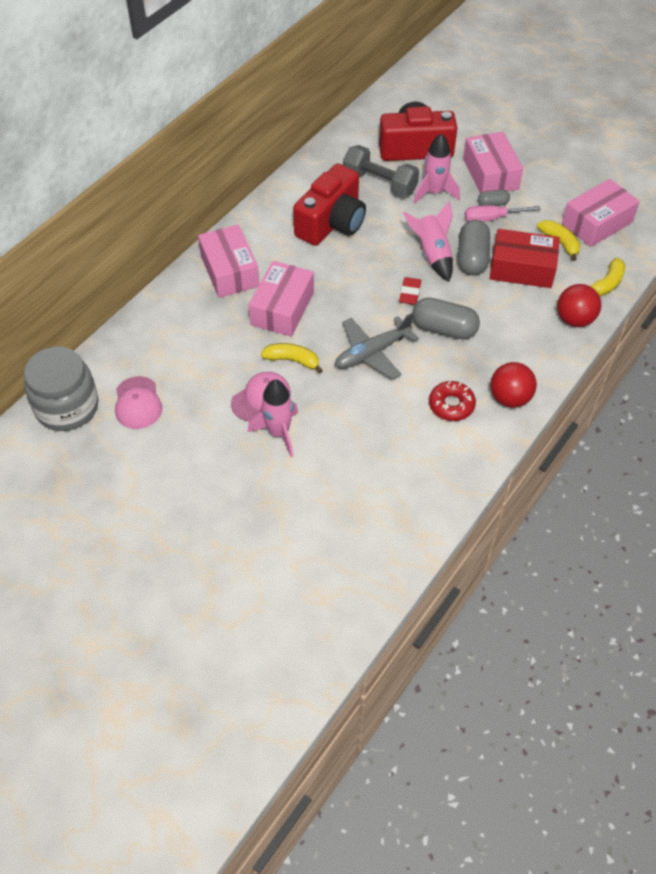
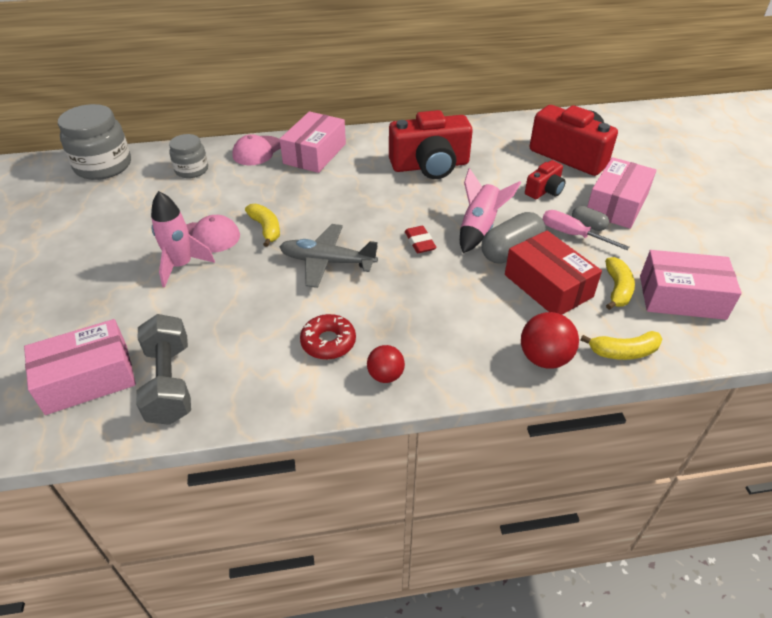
camera: 45 degrees right, 10 degrees down
(138, 403) = (139, 189): pink cap -> pink cap (257, 151)
(153, 355) = (191, 170): none -> grey jar
(282, 308) = (312, 194): pink box -> pink box (87, 378)
(379, 184) = (505, 162): grey dumbbell -> grey dumbbell (169, 383)
(410, 293) = (420, 242): red eraser -> red eraser turned 75 degrees counterclockwise
(434, 192) = (544, 190): pink rocket -> red camera
(444, 329) = (409, 284): grey capsule -> none
(510, 398) = (385, 375): red ball -> red ball, size x0.66

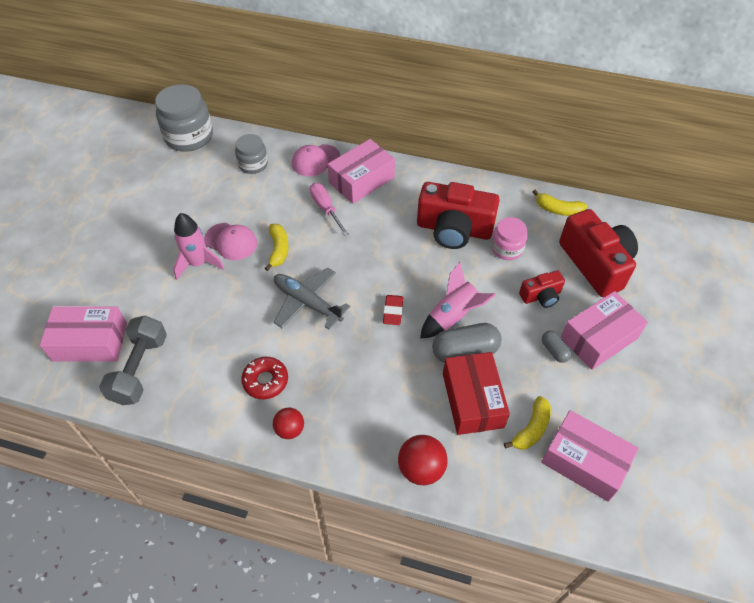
camera: 25 degrees right, 10 degrees up
(488, 166) = (507, 248): none -> pink jar
(572, 234) = (532, 355): pink screwdriver -> pink screwdriver (325, 208)
(623, 352) = (491, 492): yellow banana -> yellow banana (558, 209)

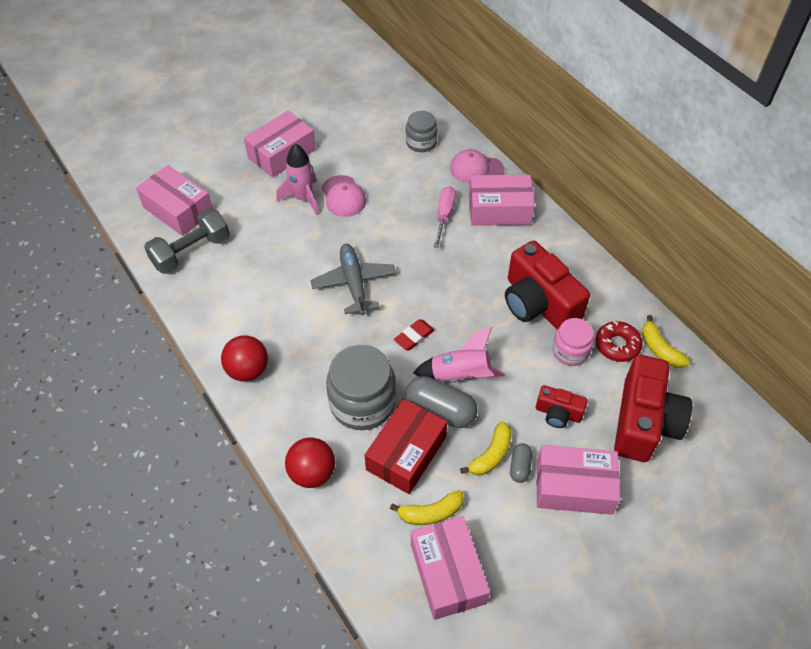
camera: 40 degrees right, 0 degrees up
(142, 238) = (282, 153): none -> pink box
(189, 136) = (392, 90): grey jar -> grey jar (362, 403)
(265, 381) = (266, 322): red donut -> red donut (617, 345)
(278, 250) = (373, 226): yellow banana -> yellow banana (491, 455)
(290, 429) = (248, 370): red ball -> red ball, size x1.51

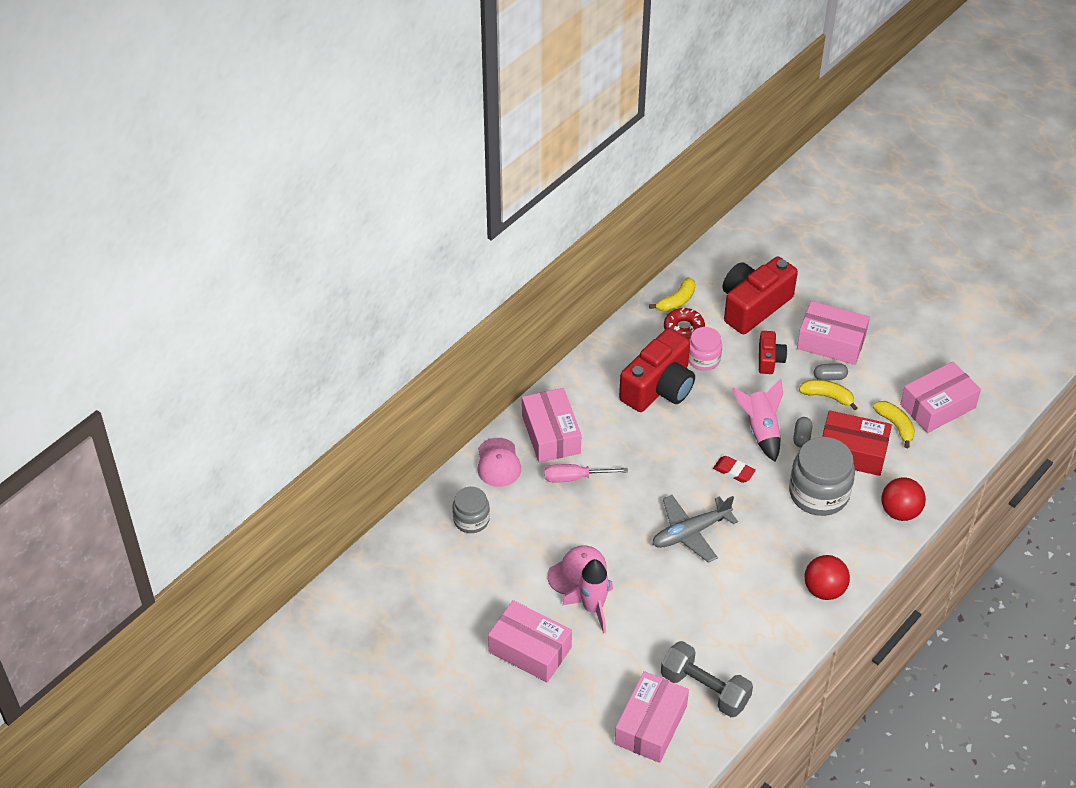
camera: 105 degrees left, 5 degrees down
(440, 410) = (801, 437): grey capsule -> grey capsule, size x0.53
(574, 486) = (831, 342): pink box -> pink box turned 60 degrees counterclockwise
(644, 422) = (753, 306): red camera -> red camera turned 45 degrees counterclockwise

